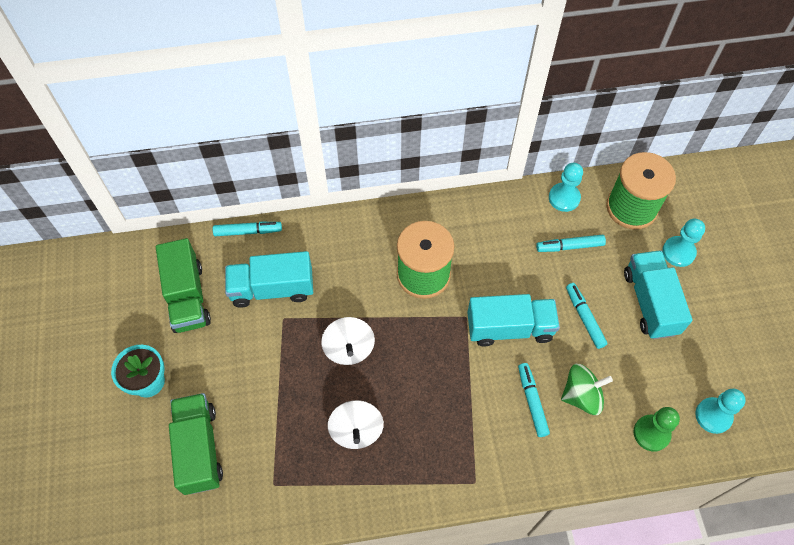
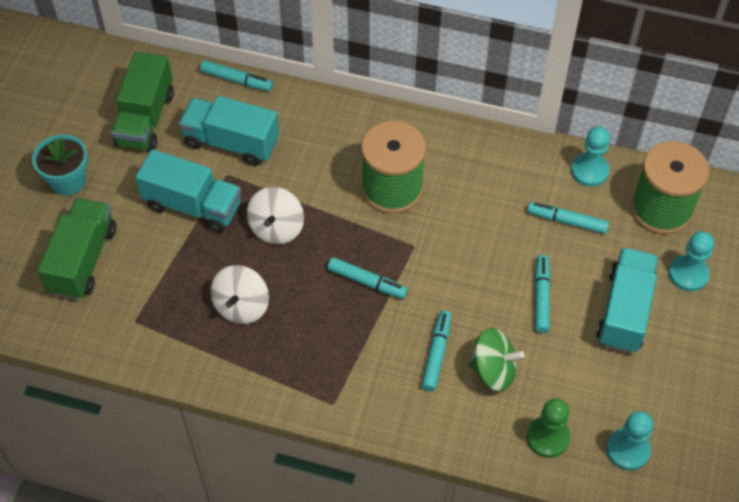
camera: 25 degrees right, 5 degrees down
(446, 364) = (367, 282): none -> turquoise marker
(509, 328) = (454, 275): turquoise truck -> turquoise truck (193, 205)

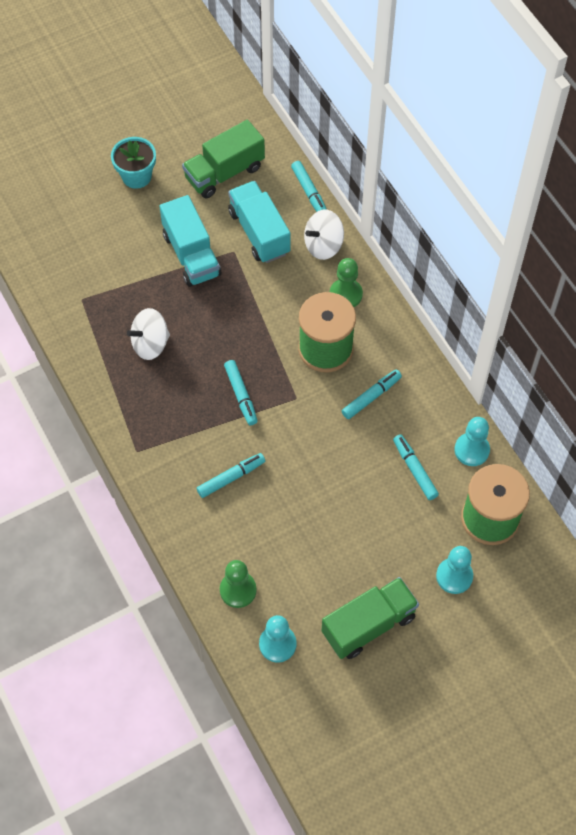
camera: 45 degrees right, 5 degrees up
(83, 260) = (92, 235): green truck -> green truck (368, 625)
(276, 228) = (225, 312): white spinning top -> white spinning top (323, 245)
(359, 135) = (345, 294): none -> green pawn
(493, 370) = (253, 519): green spinning top -> none
(541, 297) = (338, 502): turquoise marker -> turquoise marker (371, 397)
(624, 311) = (381, 560): turquoise truck -> none

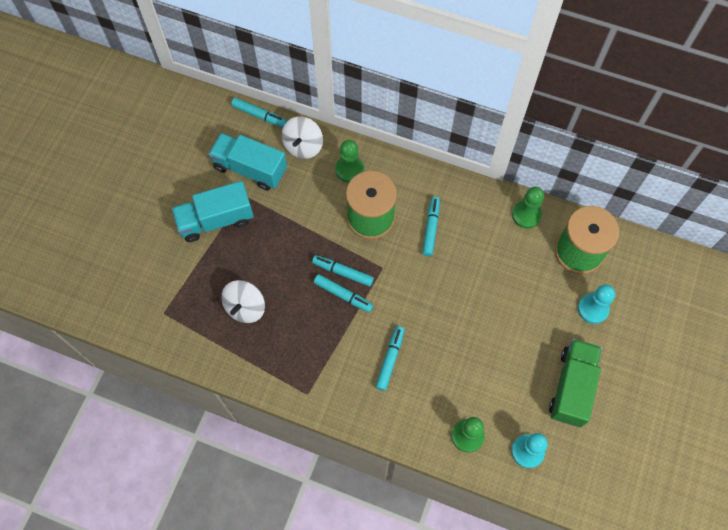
camera: 40 degrees left, 5 degrees up
(136, 176) = (122, 191): turquoise flower pot -> none
(191, 255) = (216, 220): turquoise truck -> turquoise truck turned 135 degrees clockwise
(224, 172) = (186, 143): green truck -> none
(414, 469) = (503, 256): turquoise marker -> turquoise marker (343, 272)
(471, 450) = (526, 215): turquoise pawn -> green pawn

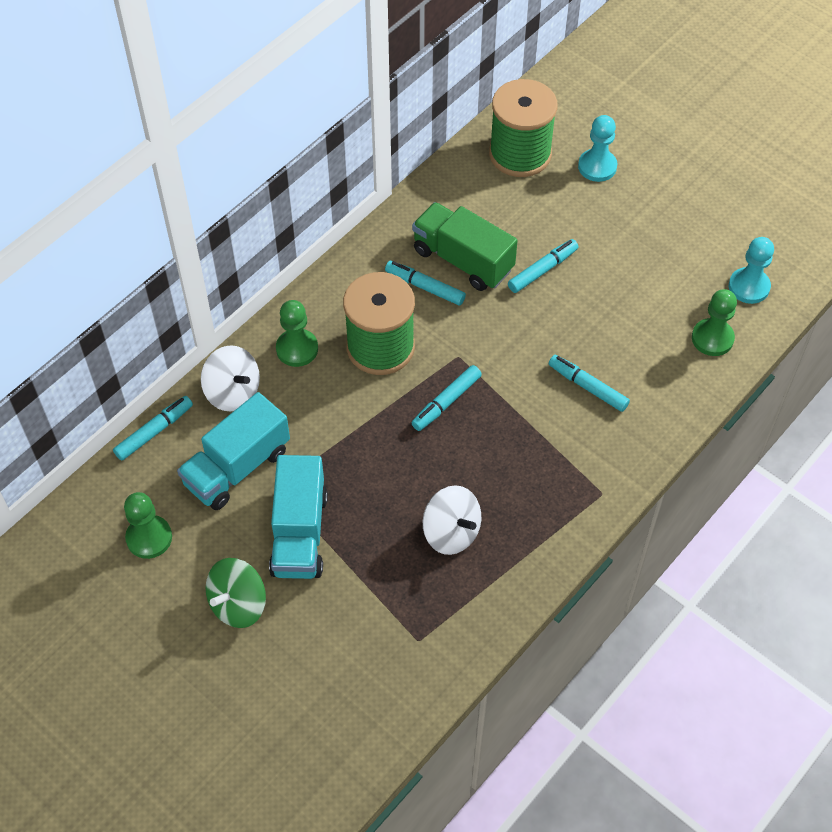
camera: 70 degrees left, 10 degrees down
(158, 204) = (238, 604): none -> green spinning top
(343, 295) = (479, 411): turquoise marker -> turquoise marker (542, 270)
(526, 215) = (449, 186): green pawn -> green pawn (149, 538)
(571, 387) = (685, 219): green truck -> green truck (463, 260)

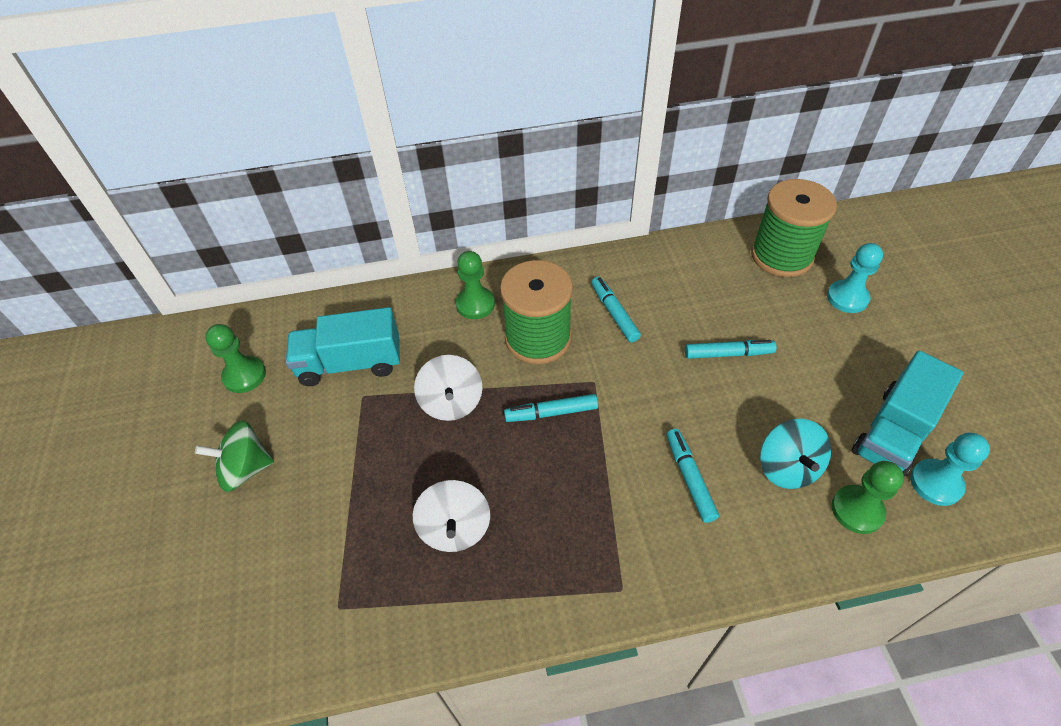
camera: 40 degrees right, 5 degrees down
(154, 432) = (325, 304): turquoise marker -> none
(233, 392) = (402, 308): white spinning top -> white spinning top (451, 402)
(299, 533) = (342, 443): turquoise truck -> turquoise truck (893, 432)
(463, 260) = (664, 310): green truck -> none
(648, 336) = (787, 467): none -> turquoise spinning top

